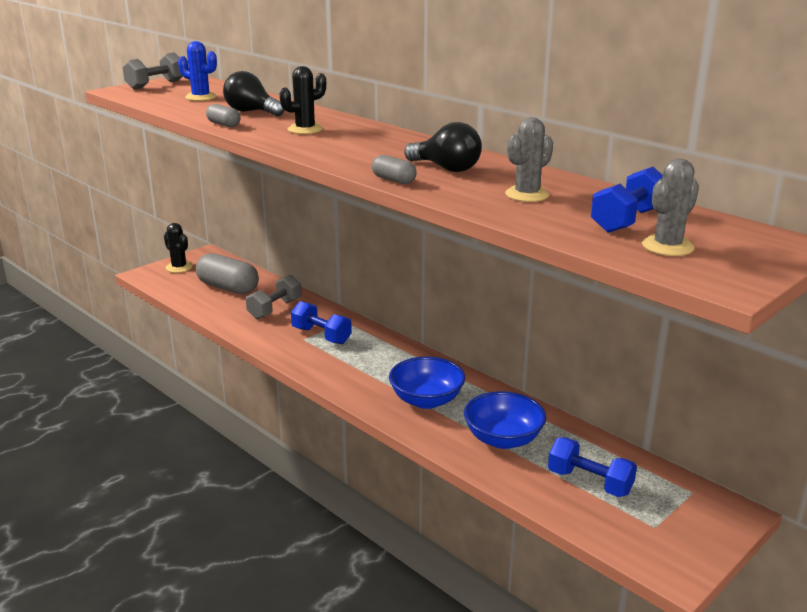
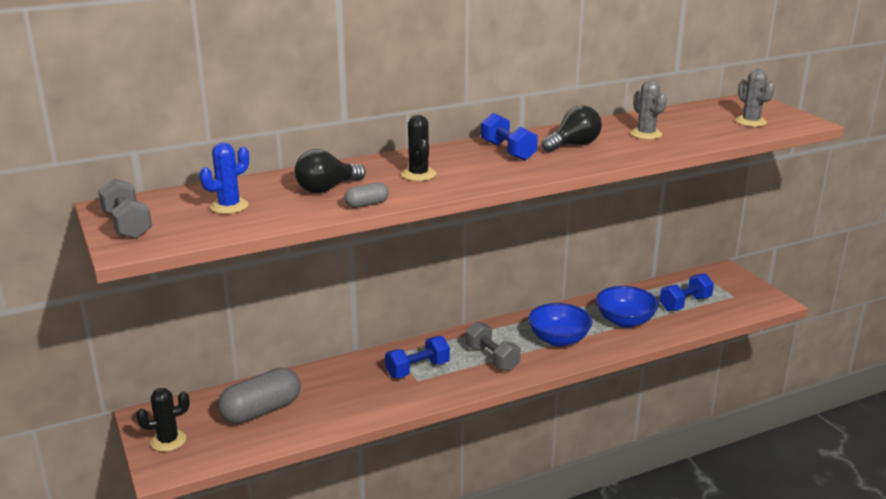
camera: 70 degrees left, 0 degrees up
(275, 309) = (340, 387): grey dumbbell -> grey dumbbell (492, 358)
(394, 180) = (593, 163): grey capsule -> none
(628, 220) = (705, 121): blue dumbbell -> blue dumbbell (508, 151)

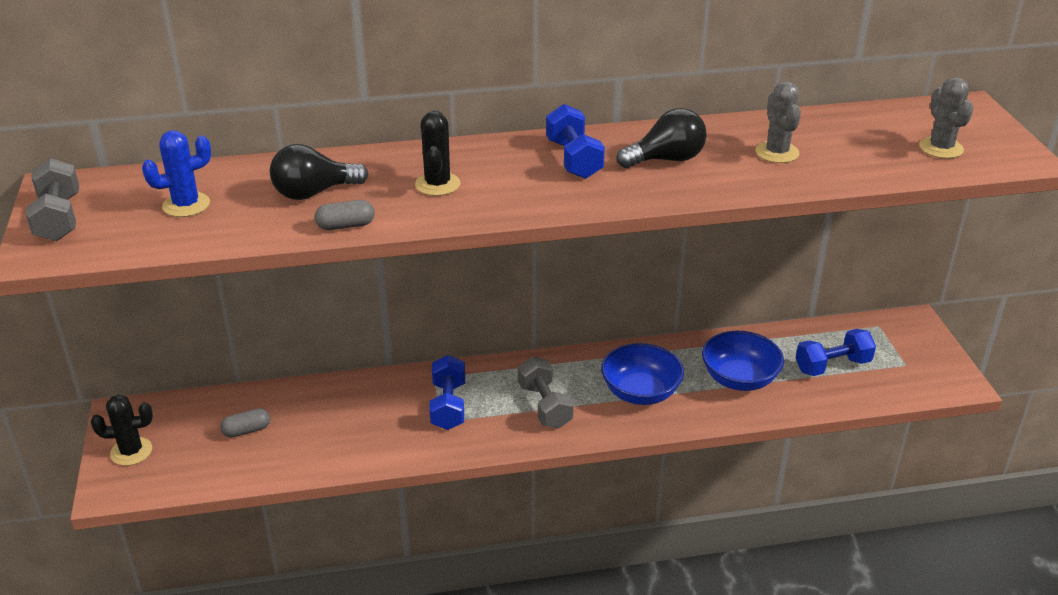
camera: 15 degrees right, 10 degrees up
(261, 411) = (247, 430): grey capsule -> grey capsule, size x0.48
(417, 369) = (448, 406): blue dumbbell -> blue dumbbell turned 75 degrees counterclockwise

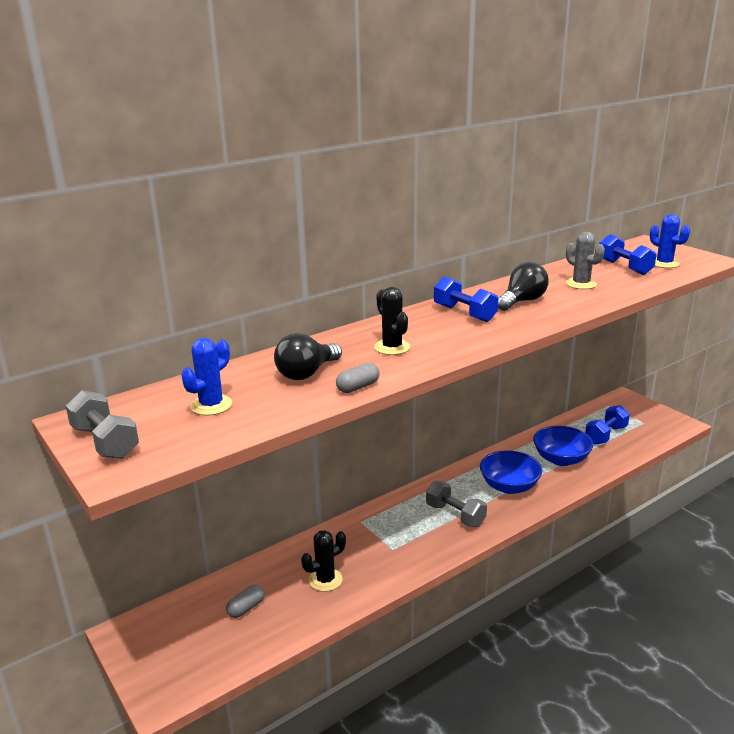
camera: 25 degrees left, 10 degrees down
(131, 451) = (156, 660): black cactus -> black cactus (325, 580)
(448, 406) = (388, 537): blue dumbbell -> blue dumbbell (624, 267)
(941, 148) = (664, 263): grey cactus -> blue cactus

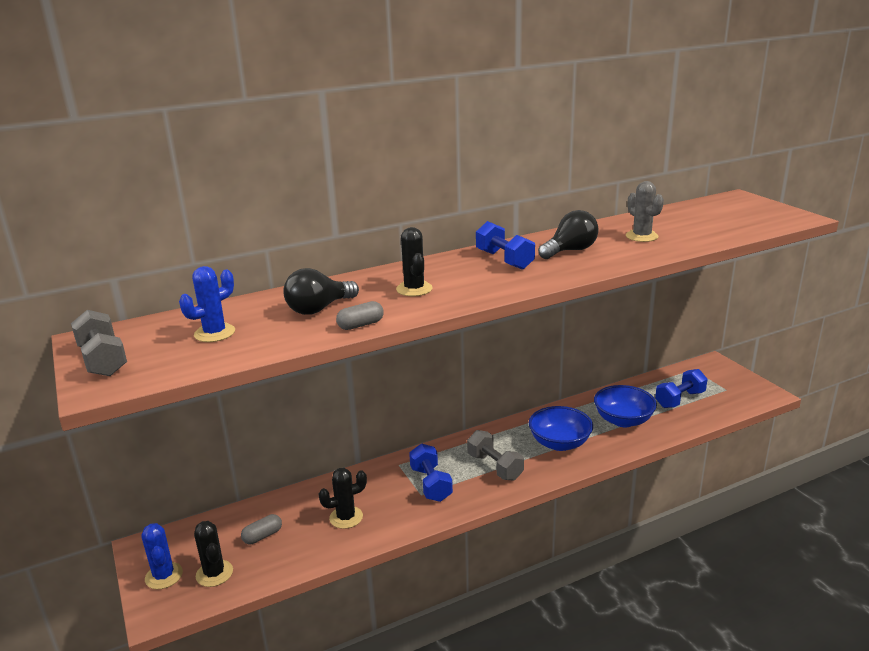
camera: 10 degrees right, 0 degrees up
(208, 652) = (214, 573): none -> black cactus
(624, 267) = (698, 221): blue dumbbell -> blue dumbbell (431, 484)
(664, 263) = (744, 219): blue cactus -> blue cactus (164, 576)

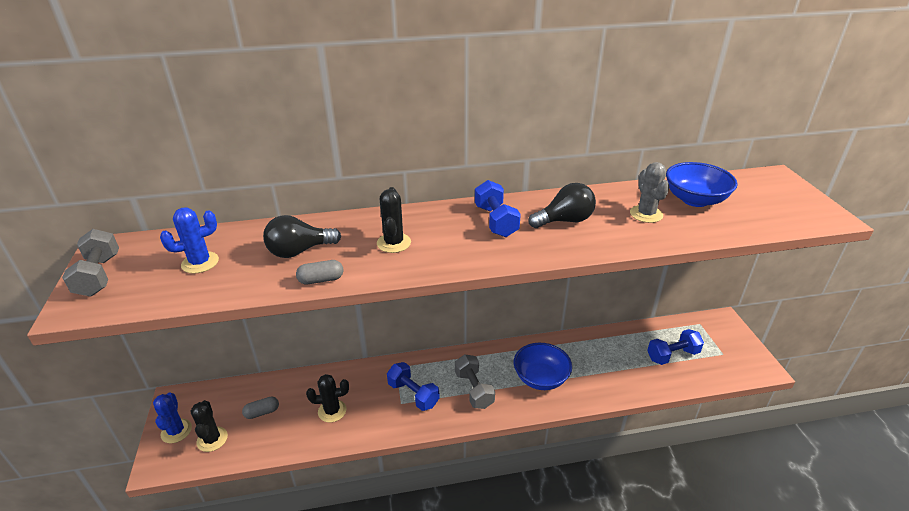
camera: 15 degrees right, 10 degrees up
(431, 484) = (413, 394): blue dumbbell -> blue dumbbell turned 45 degrees counterclockwise
(623, 420) = (609, 366): blue bowl -> blue bowl (695, 200)

